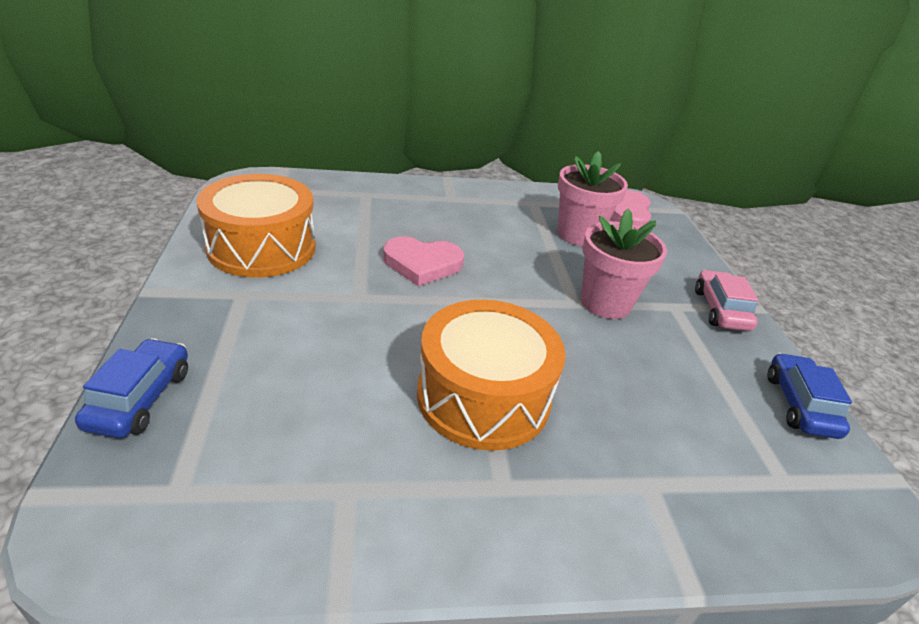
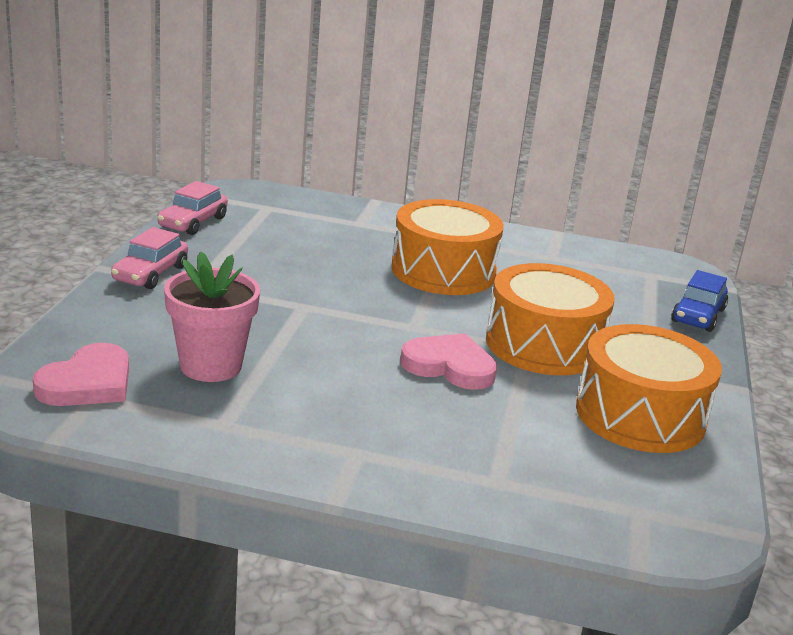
camera: 160 degrees left, 10 degrees down
(345, 303) = (544, 345): none -> orange drum
(605, 303) = (270, 299): pink flower pot -> none
(799, 405) = (193, 222): blue car -> pink car

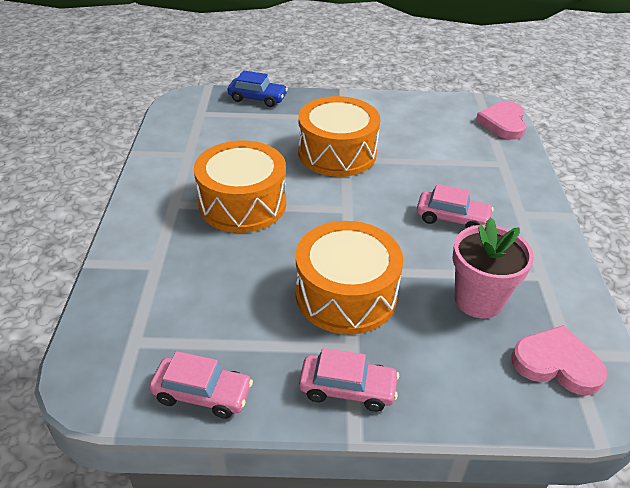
camera: 100 degrees left, 15 degrees up
(367, 392) = (452, 218): none -> pink car
(450, 366) = (393, 188): pink heart -> pink heart (503, 123)
(640, 415) = (398, 120): orange drum -> orange drum (346, 294)

